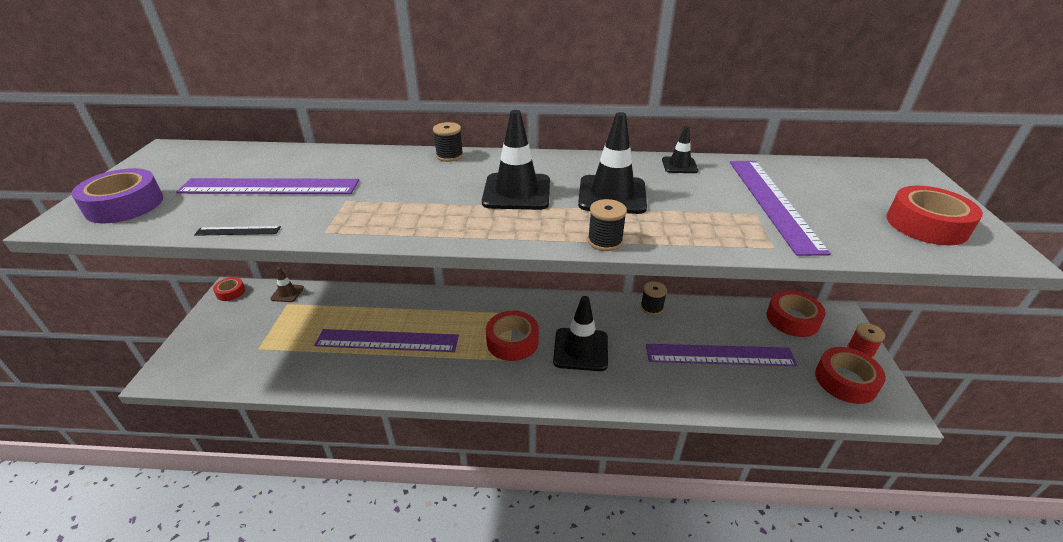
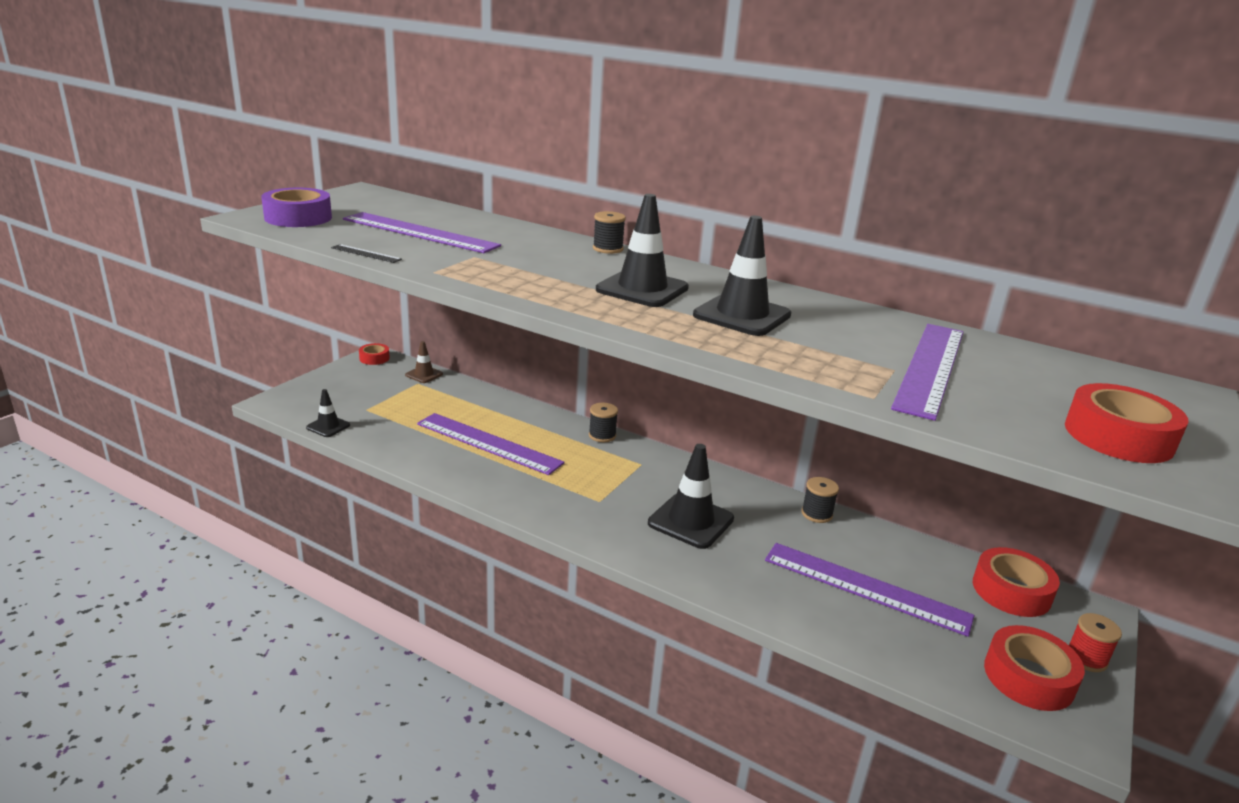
camera: 25 degrees right, 10 degrees down
(512, 341) = (618, 487): red tape -> none
(605, 241) = (686, 343): black spool -> black spool (602, 435)
(679, 165) = (857, 313): black traffic cone -> black traffic cone (328, 426)

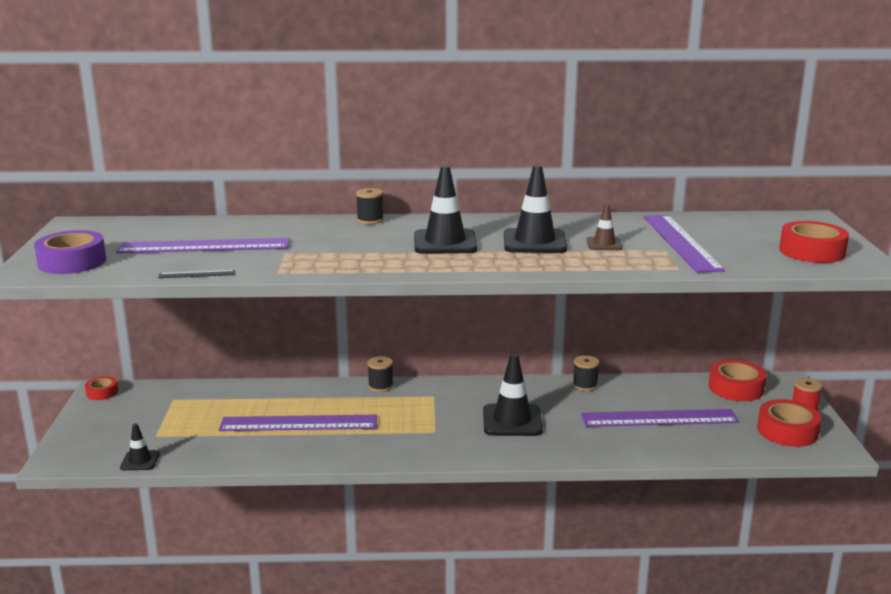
camera: 30 degrees left, 5 degrees down
(424, 374) = (169, 390): brown traffic cone -> brown traffic cone (604, 244)

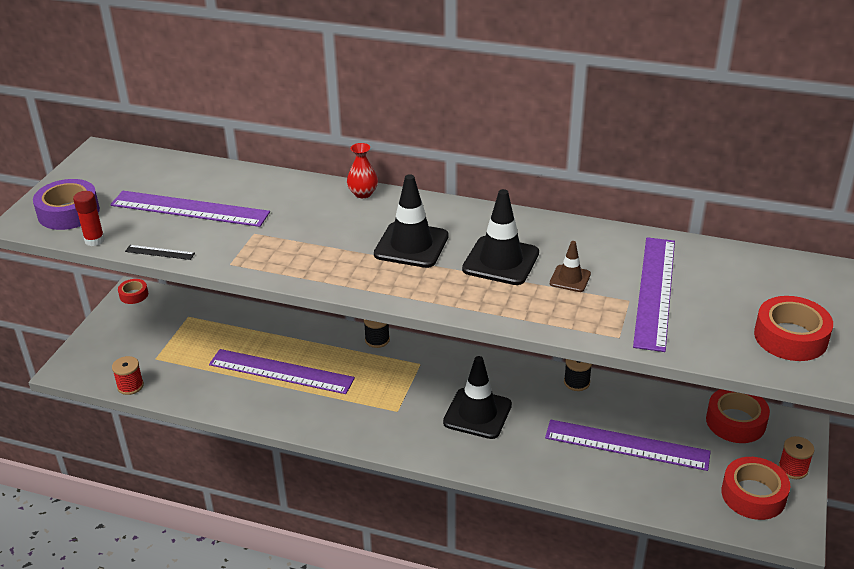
camera: 20 degrees right, 15 degrees up
(117, 275) = (94, 240): none -> red glue stick
(140, 461) = (130, 386): black traffic cone -> red spool
(370, 220) = (363, 193): black spool -> red vase

